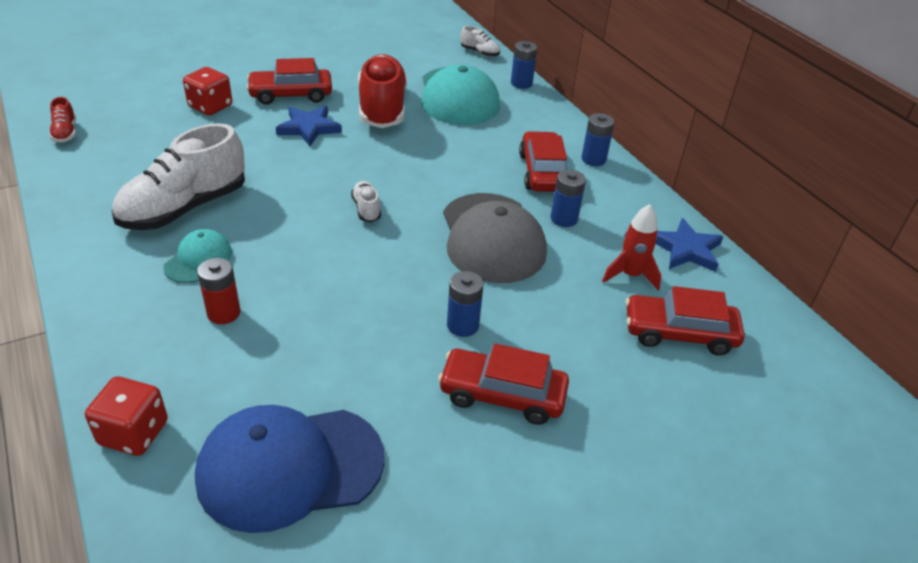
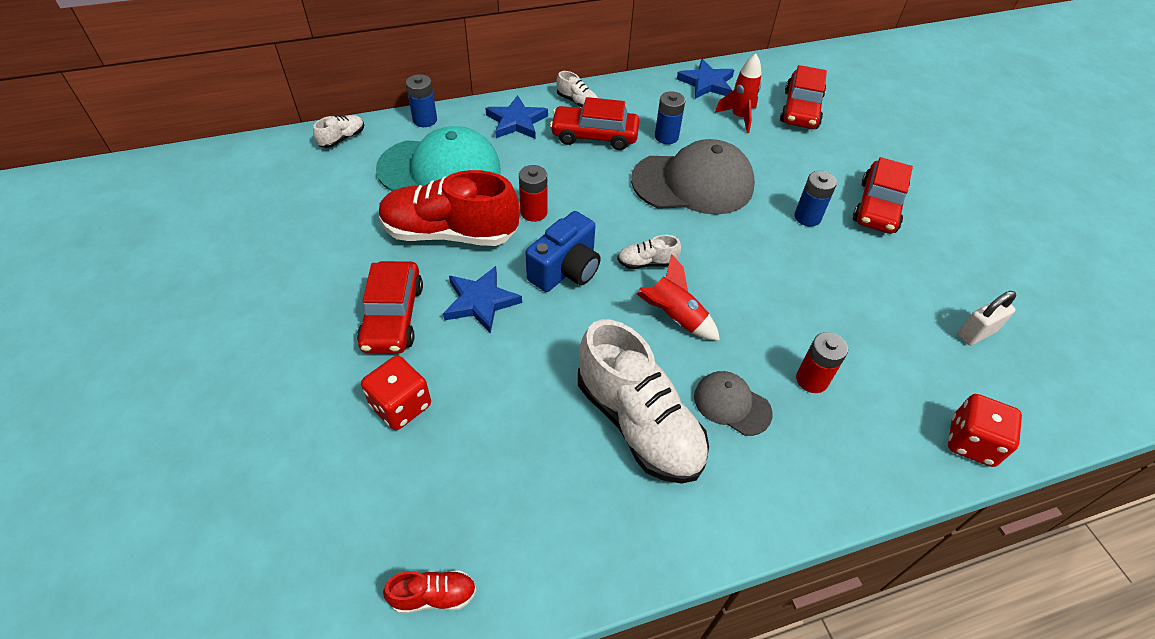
camera: 80 degrees left, 10 degrees up
(198, 259) = (732, 404): turquoise cap -> grey cap
(289, 467) = (976, 333): blue cap -> white padlock
(299, 226) = (675, 317): none -> red rocket
(350, 165) = (566, 270): none -> blue camera
(418, 145) = (534, 212): none -> red battery
(542, 127) = (516, 121): none -> blue star
(593, 159) = (577, 102): blue battery -> white shoe

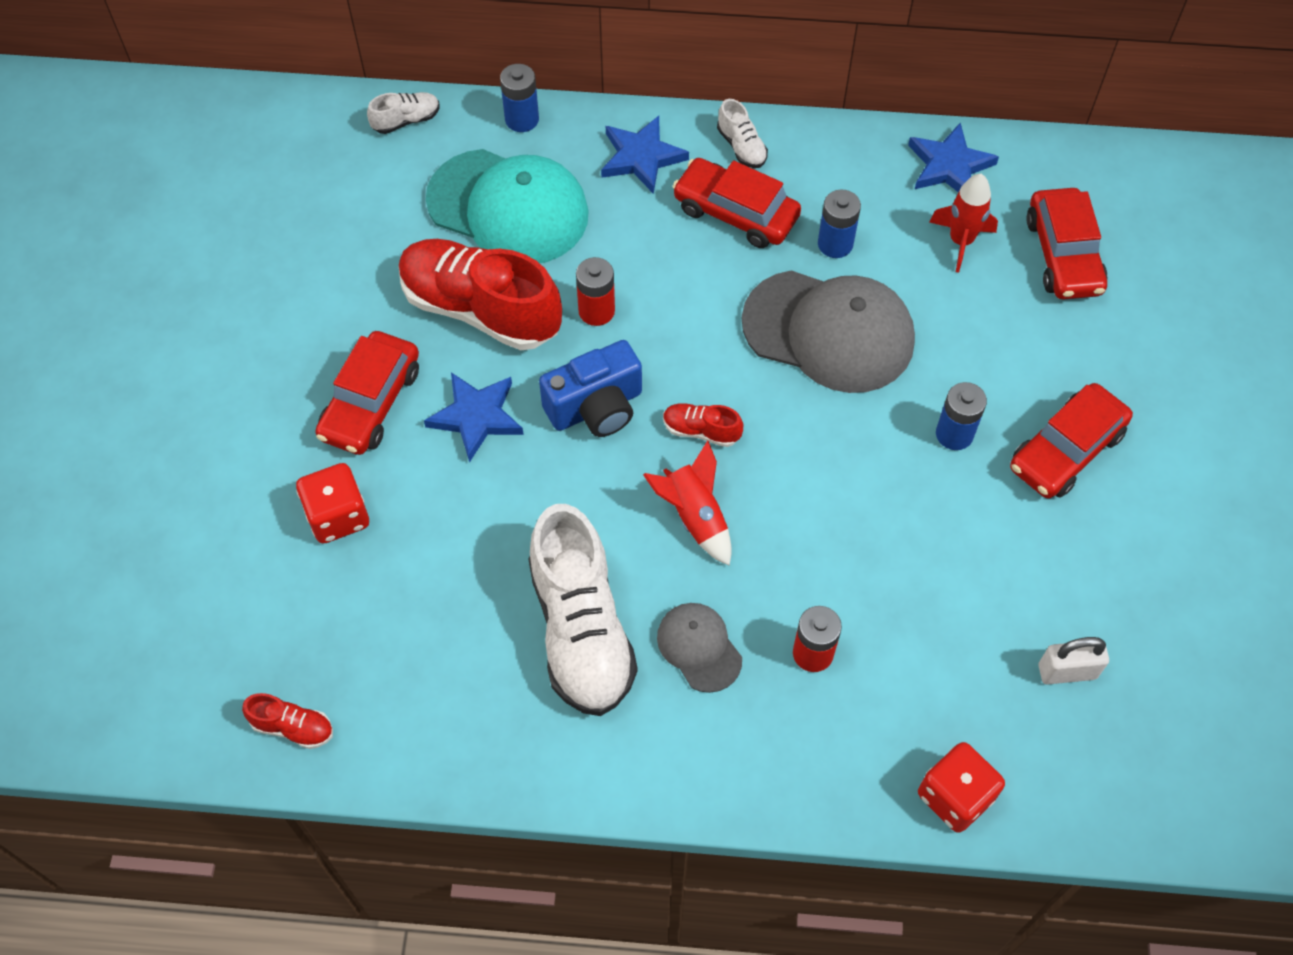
camera: 25 degrees right, 10 degrees up
(647, 263) = (701, 431): white shoe -> red shoe
(801, 109) = (1063, 255): red car -> red car turned 45 degrees counterclockwise

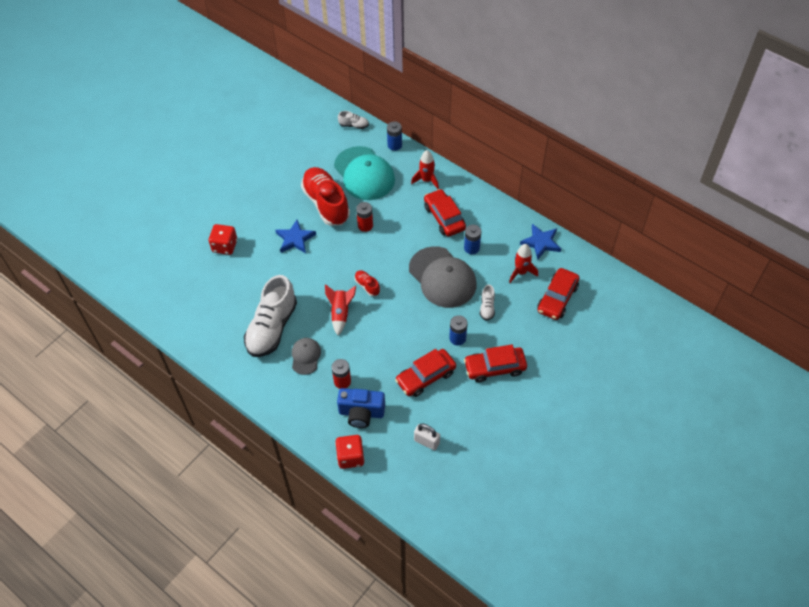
camera: 35 degrees right, 5 degrees down
(292, 727) = (159, 304): red shoe -> none
(371, 403) = (265, 215): red car -> red car (426, 377)
(596, 407) = (337, 258): blue camera -> blue camera (361, 413)
(641, 157) = (426, 180): blue star -> red rocket
(741, 147) = (466, 195): white shoe -> white shoe (487, 307)

